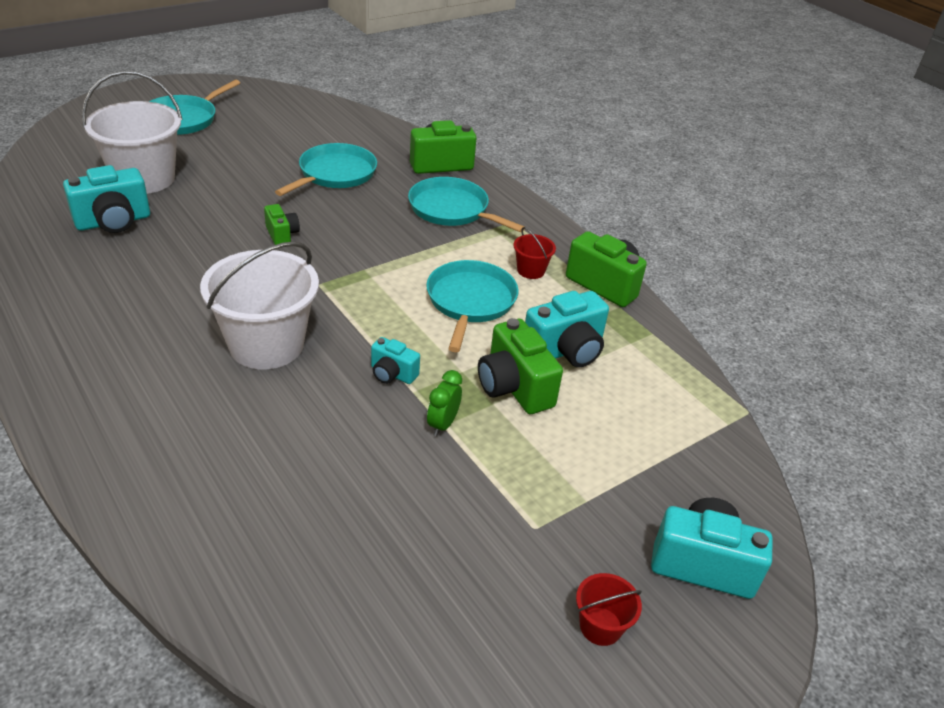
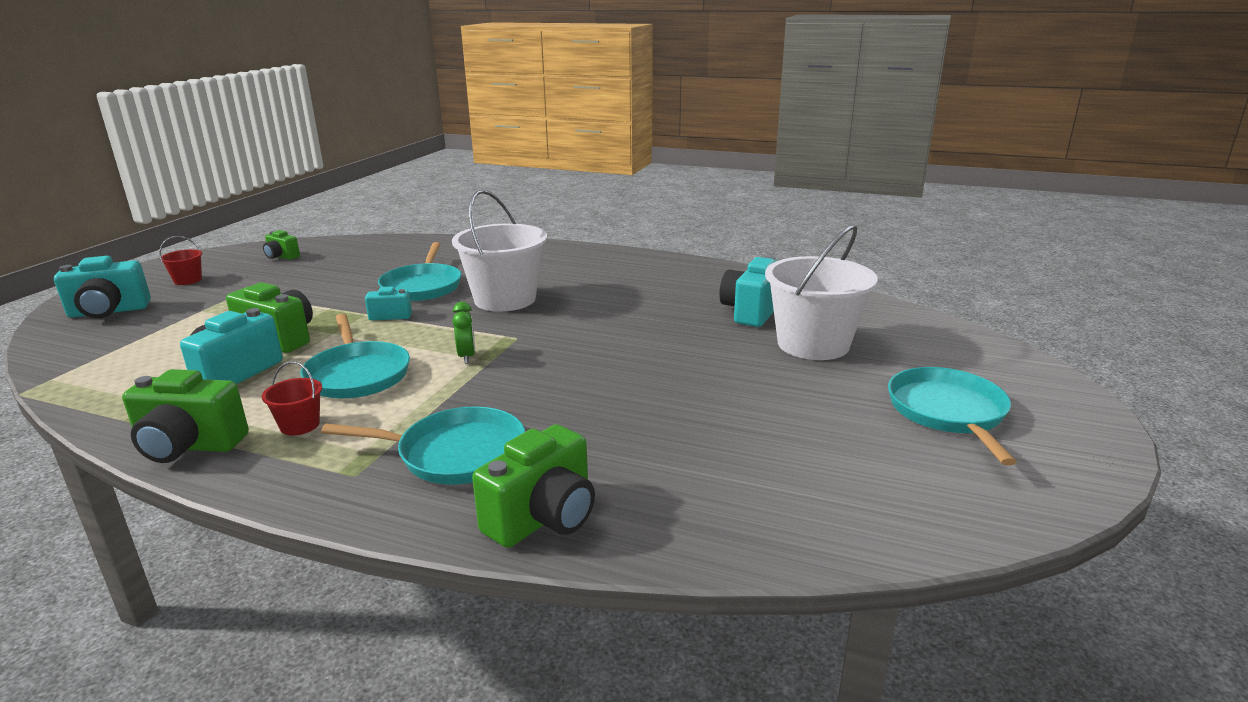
camera: 150 degrees right, 15 degrees down
(282, 235) = (606, 355): green camera -> green camera (281, 257)
(335, 174) = (658, 431): turquoise pan -> turquoise pan (422, 286)
(442, 424) = (330, 308): green clock -> green clock (467, 356)

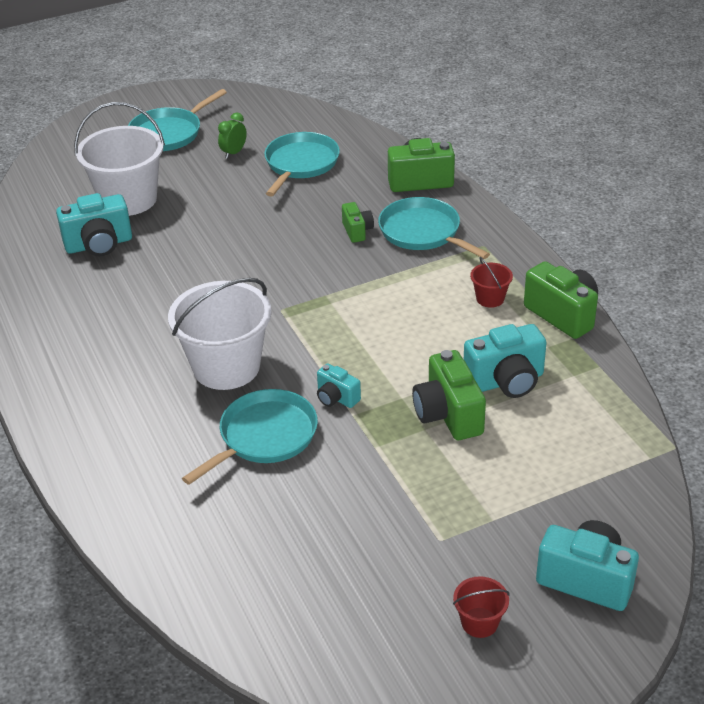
camera: 135 degrees left, 15 degrees up
(281, 257) = (339, 630): green camera -> green camera (357, 231)
(357, 374) = (422, 329): turquoise pan -> turquoise pan (300, 164)
(467, 356) = (336, 307): green clock -> green clock (234, 153)

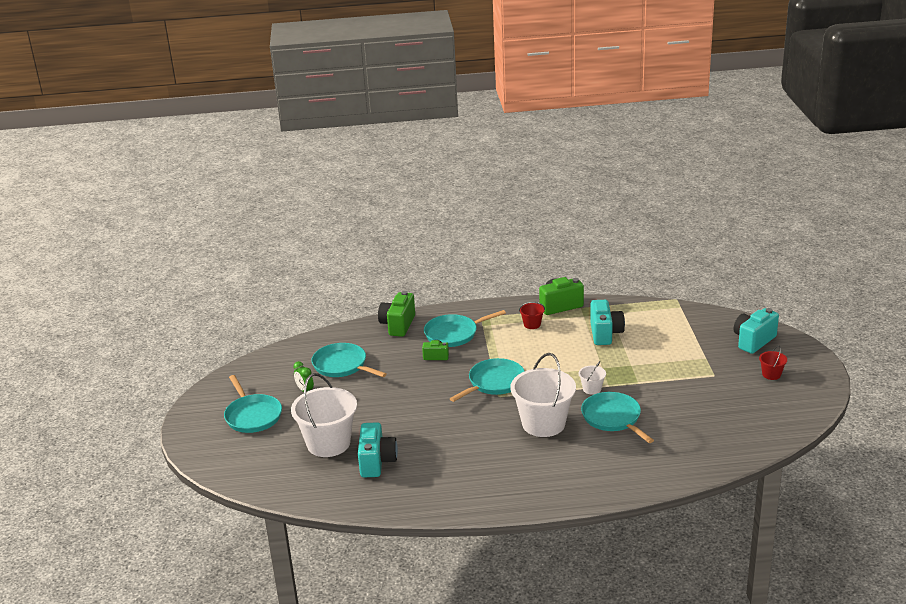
camera: 70 degrees left, 10 degrees down
(314, 297) = (494, 382): none -> turquoise pan
(336, 398) = (592, 389): turquoise camera -> white bucket
(448, 415) = (623, 356): green camera -> none

